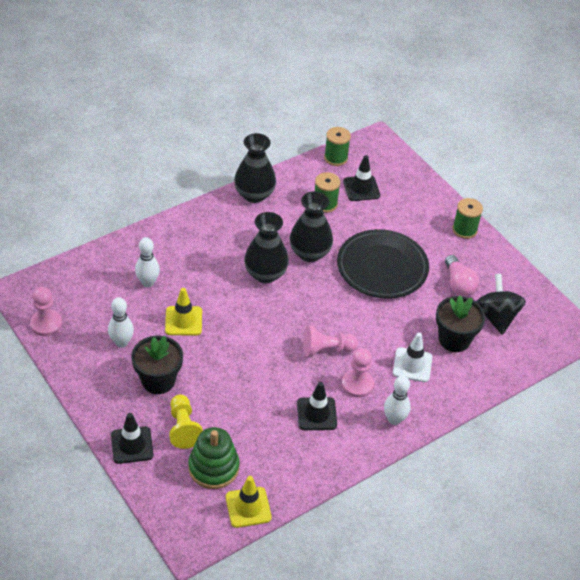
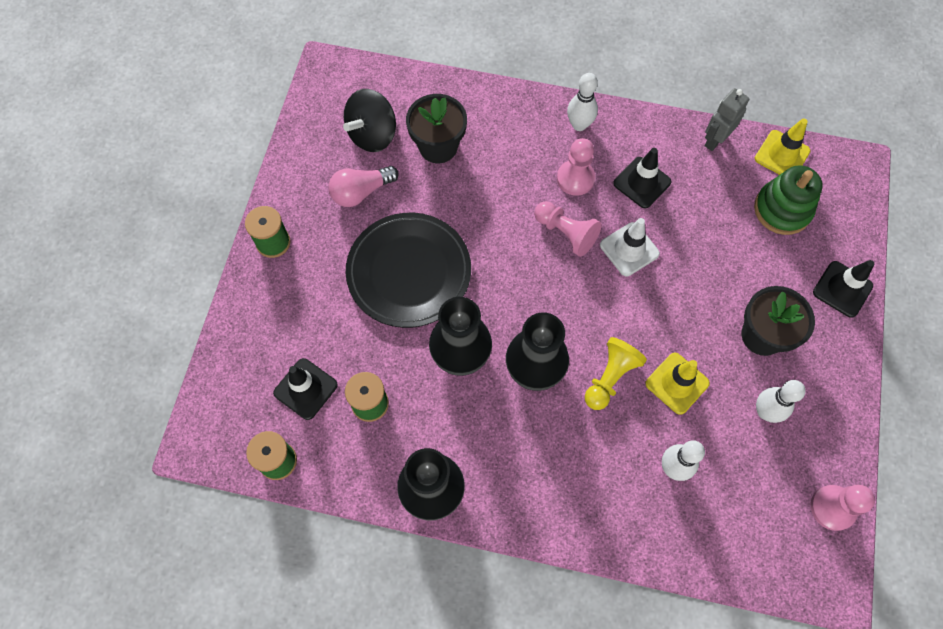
camera: 130 degrees left, 20 degrees up
(183, 428) = (778, 267): yellow pawn -> yellow pawn (610, 377)
(301, 481) = (715, 140): none -> grey robot
(412, 365) = (505, 155): white traffic cone -> white traffic cone (629, 249)
(459, 284) = (361, 192): pink light bulb -> pink light bulb turned 150 degrees counterclockwise

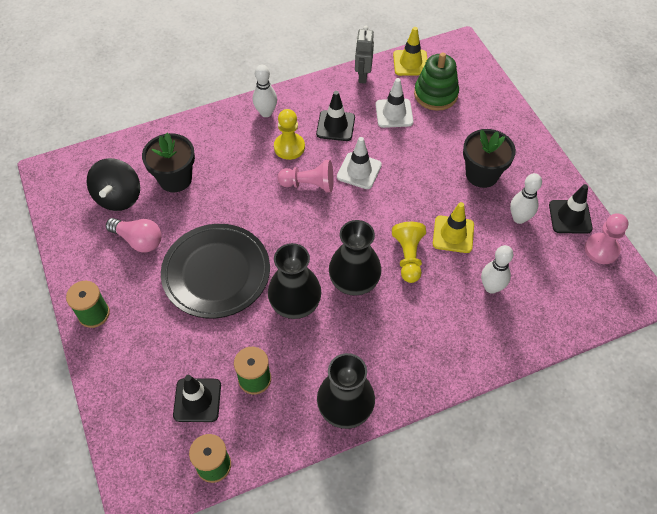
camera: 35 degrees left, 10 degrees down
(361, 192) = (139, 240): pink light bulb -> pink light bulb turned 90 degrees counterclockwise
(575, 178) = (289, 147): pink pawn -> yellow pawn
(717, 205) = (394, 113): none -> white traffic cone
(842, 289) = (507, 120): black traffic cone -> black traffic cone (570, 217)

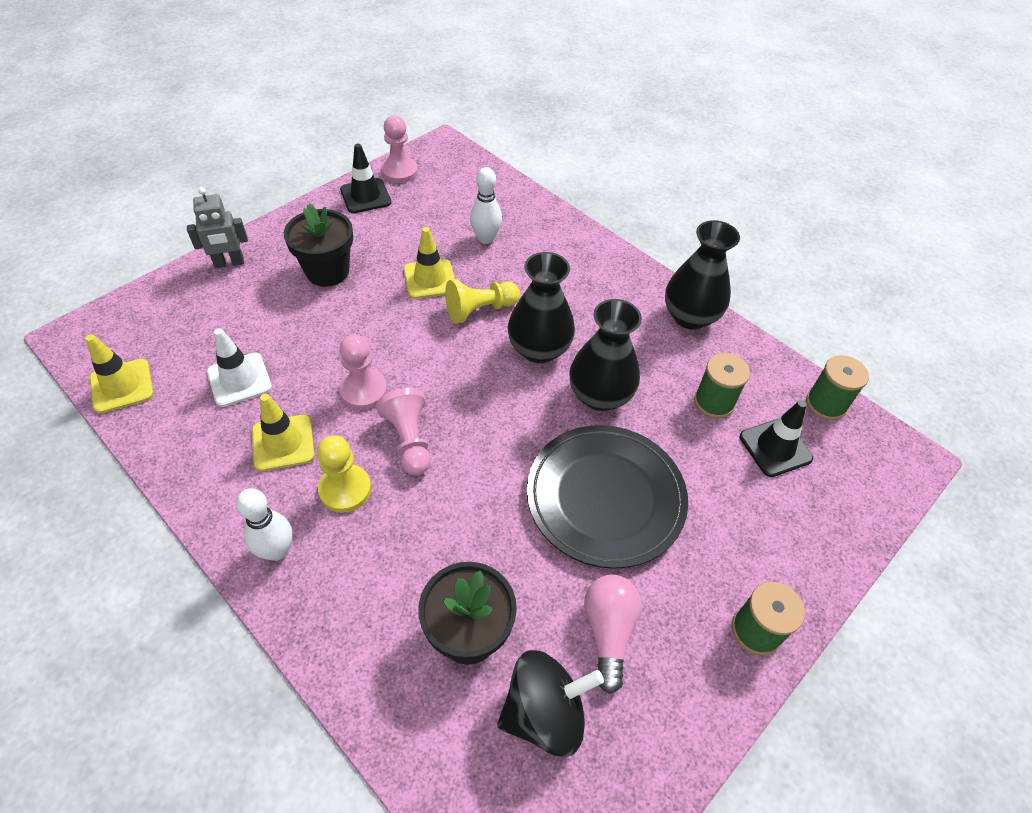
camera: 115 degrees left, 5 degrees down
(335, 126) = (283, 443): black traffic cone -> yellow traffic cone
(359, 171) = (363, 391): white traffic cone -> pink pawn
(362, 76) = (161, 439): grey robot -> grey robot (229, 263)
(435, 94) = (189, 342): green stacking toy -> none
(519, 218) = (383, 232): white bowling pin -> none

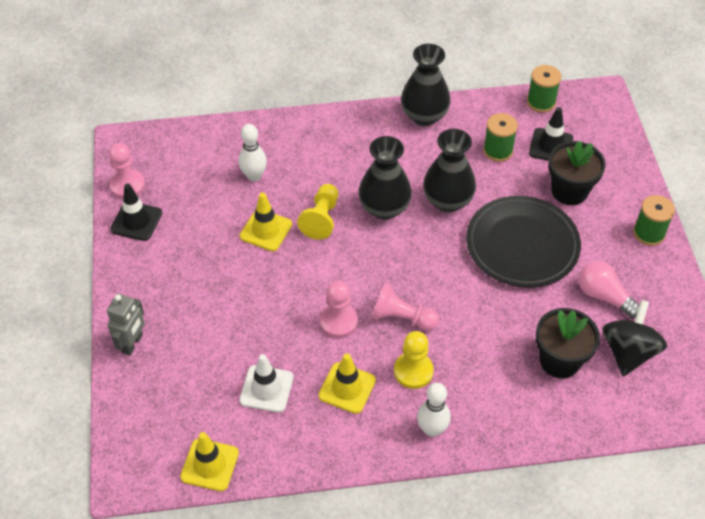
camera: 50 degrees left, 0 degrees up
(327, 271) = (201, 286): black flower pot -> black flower pot (569, 191)

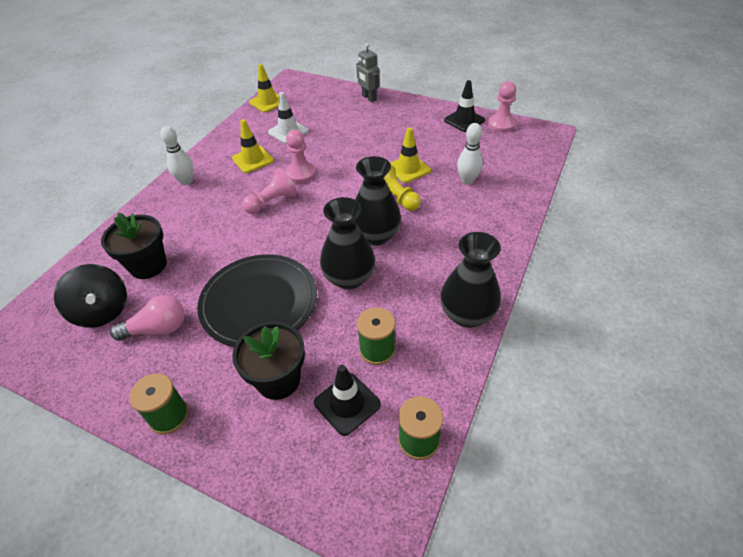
camera: 125 degrees right, 5 degrees down
(413, 371) = (230, 190): yellow pawn -> none

